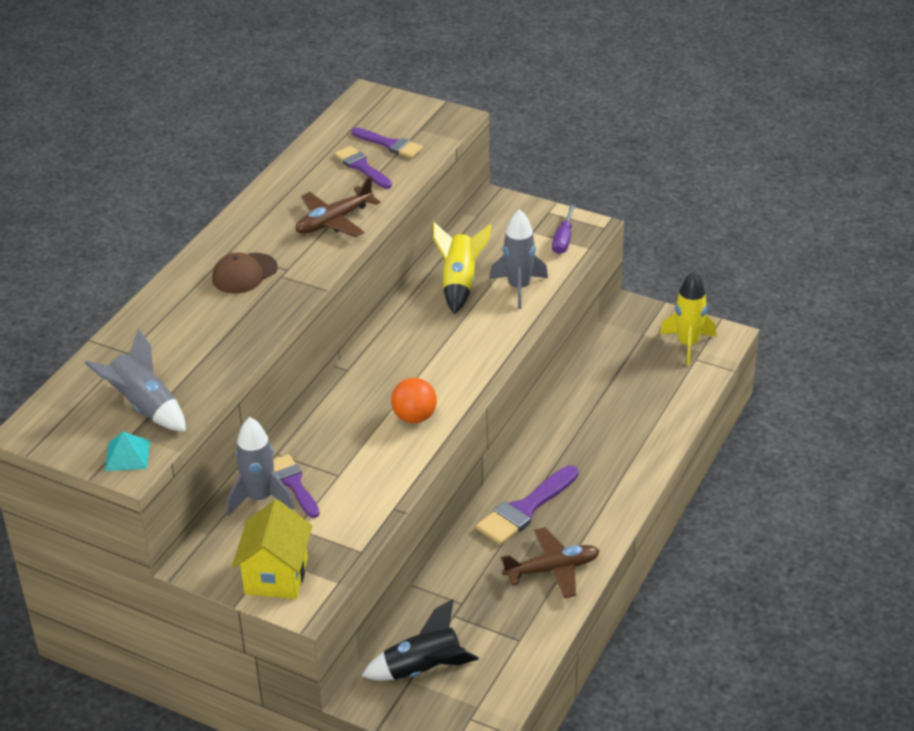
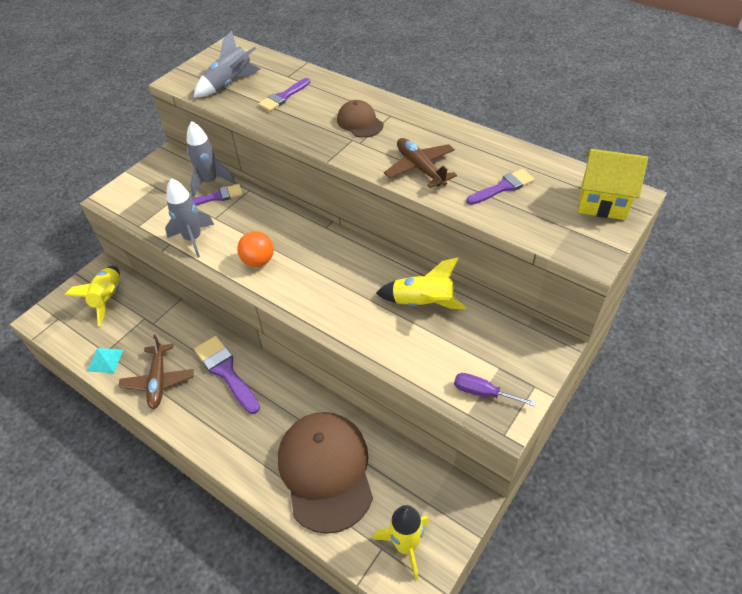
camera: 100 degrees right, 10 degrees up
(127, 455) = (188, 79): turquoise pyramid -> turquoise pyramid (105, 360)
(276, 576) = (138, 188): yellow house -> yellow house (602, 202)
(390, 144) = (541, 207): purple brush -> purple brush (283, 97)
(423, 669) = (108, 298): black rocket -> yellow rocket
(519, 288) = (409, 345): grey rocket -> grey rocket (193, 239)
(630, 405) = (326, 471): none -> brown cap

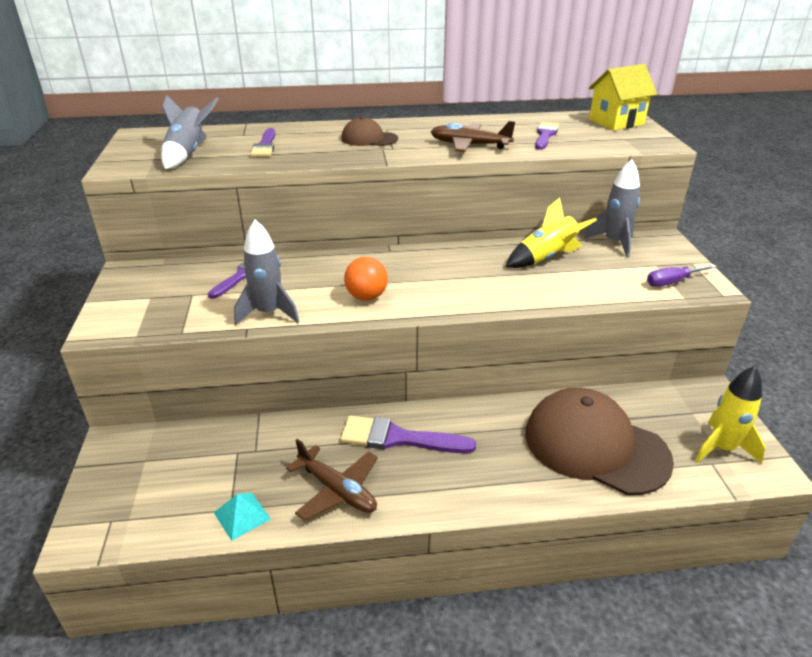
camera: 45 degrees left, 15 degrees down
(108, 298) = (161, 462): yellow rocket -> none
(210, 182) = (215, 269): grey rocket -> grey rocket (614, 243)

